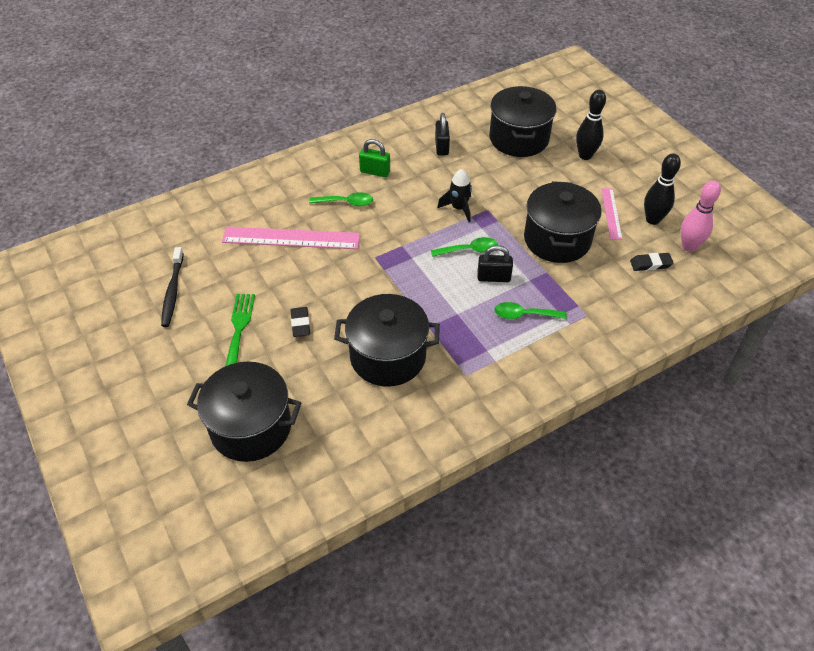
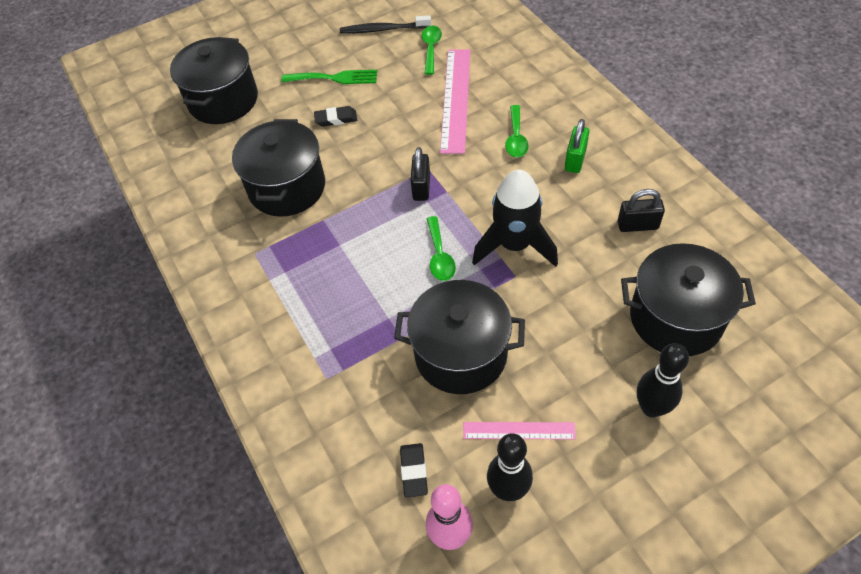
camera: 95 degrees right, 5 degrees up
(458, 208) = (514, 245): black rocket -> black rocket, size x1.67
(493, 277) = (393, 280): black padlock -> black padlock (421, 187)
(524, 315) = (332, 309): green spoon -> green spoon (431, 49)

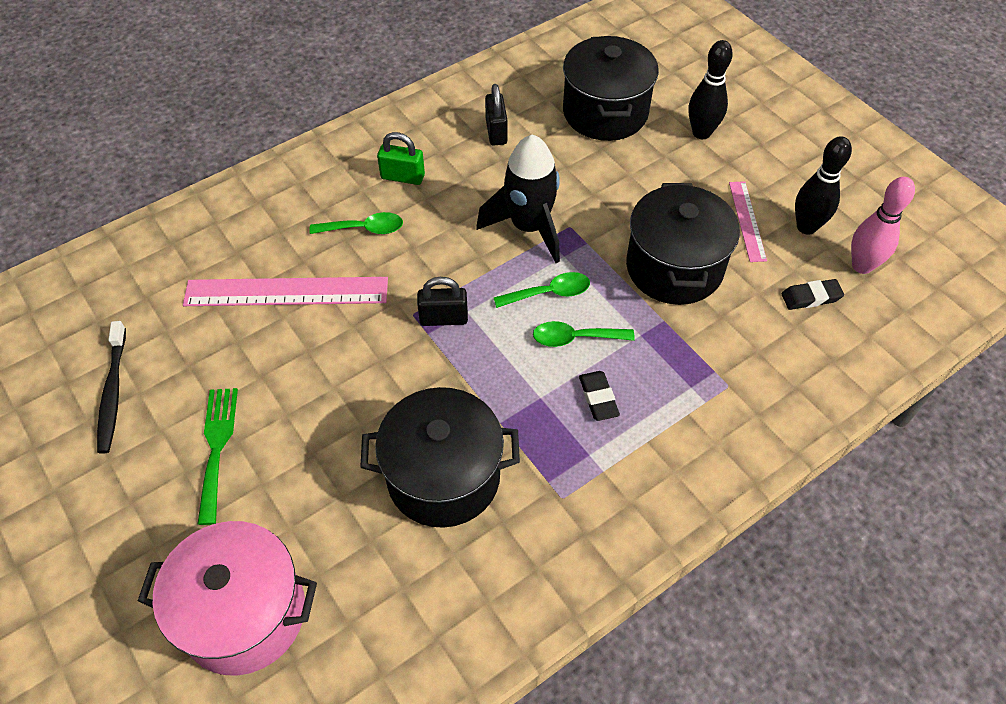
camera: 100 degrees left, 0 degrees up
(223, 100) = (244, 614): black pot -> pink pot
(336, 119) = (309, 432): black eraser -> black eraser (598, 398)
(431, 49) = (174, 327): green spoon -> green spoon (575, 338)

